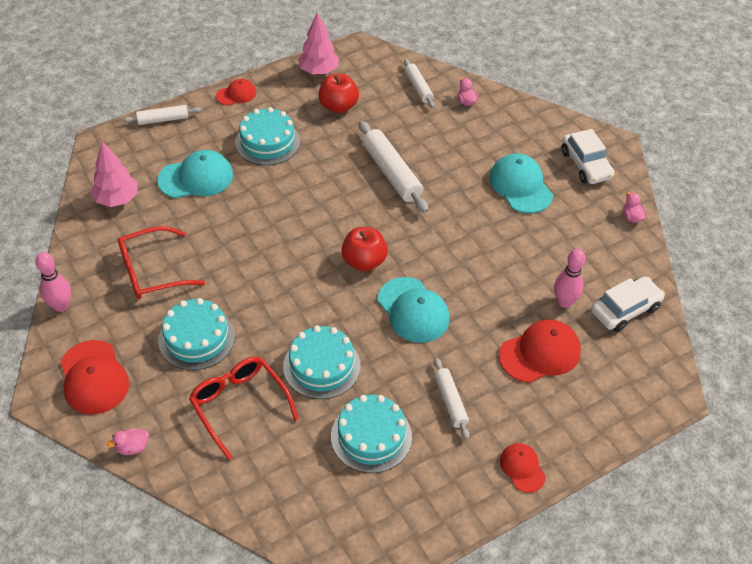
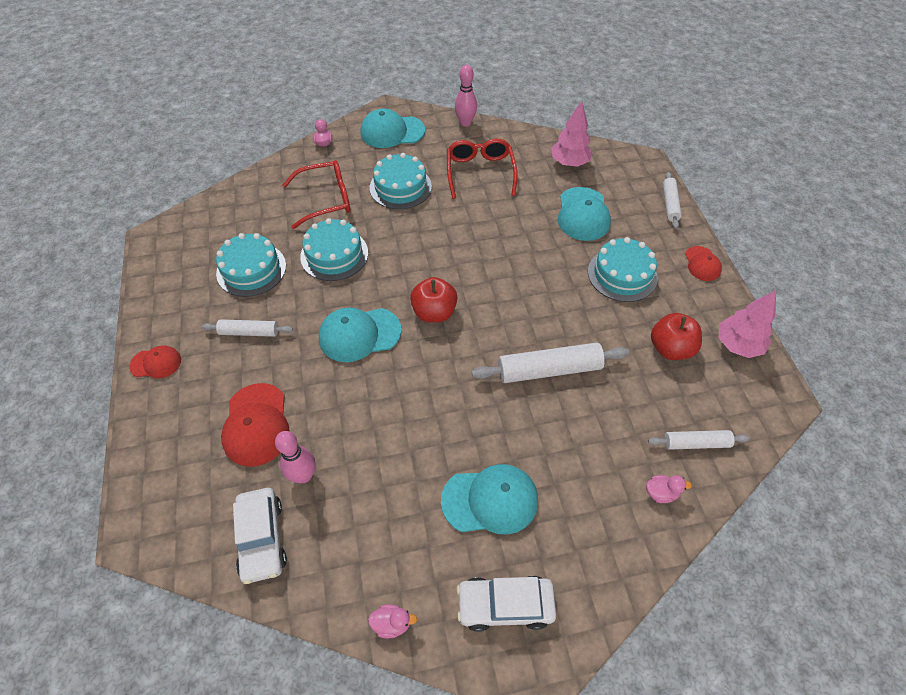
camera: 110 degrees right, 5 degrees up
(94, 377) = (392, 132): red cap -> turquoise cap

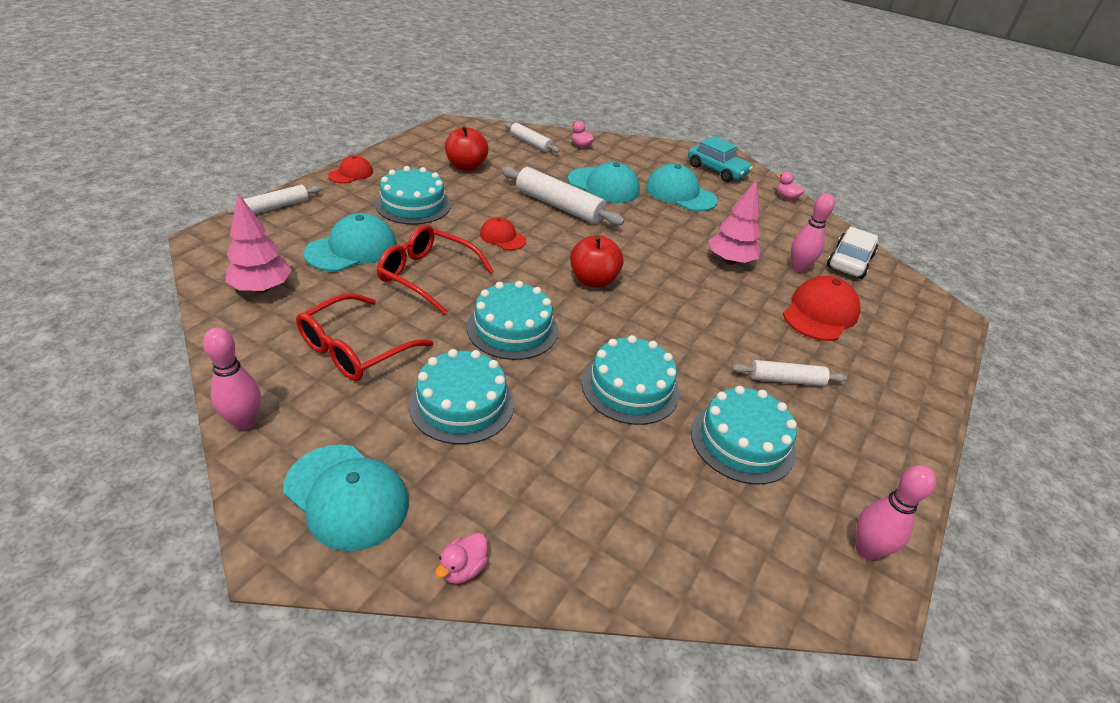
camera: 140 degrees left, 15 degrees down
(156, 363) = (907, 418): red cap -> red cap (502, 237)
(160, 259) = (866, 550): none -> pink bowling pin
(249, 332) = (786, 380): white rolling pin -> white rolling pin turned 45 degrees counterclockwise
(326, 200) = (569, 461): red glasses -> red glasses (427, 275)
(359, 334) = (677, 309): turquoise cap -> turquoise cap (603, 186)
(432, 239) = (512, 328): none -> turquoise cake
(505, 605) = (717, 170): white car -> turquoise car
(737, 345) = (426, 145): pink tree -> pink tree (730, 261)

